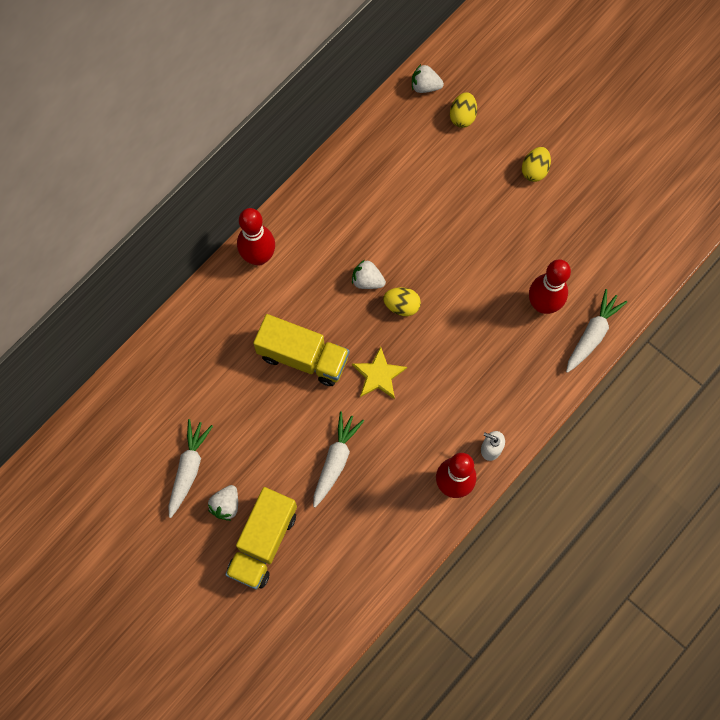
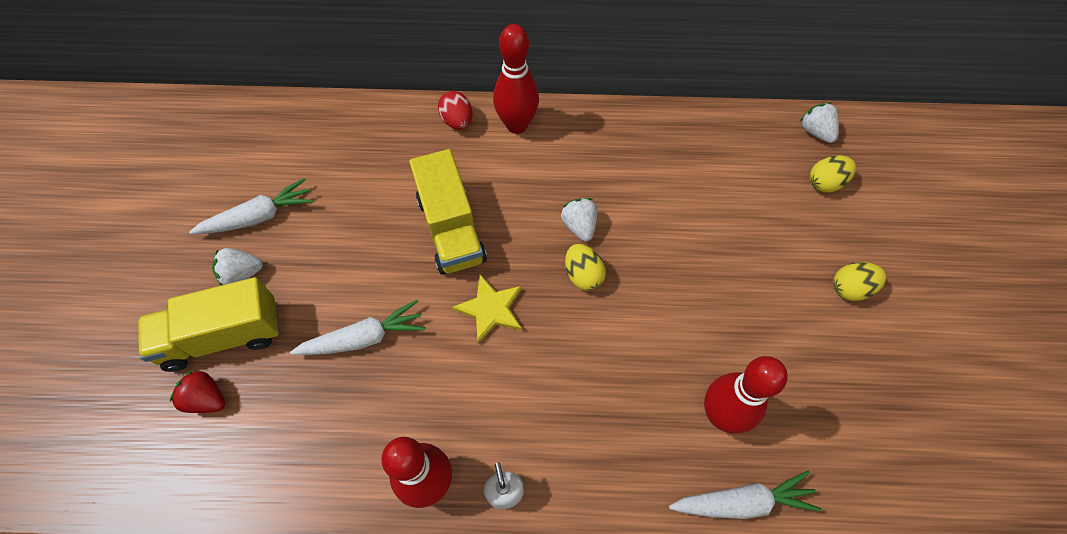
camera: 50 degrees right, 10 degrees down
(221, 291) = (457, 121): none -> red egg
(299, 575) = (207, 399): none -> red strawberry

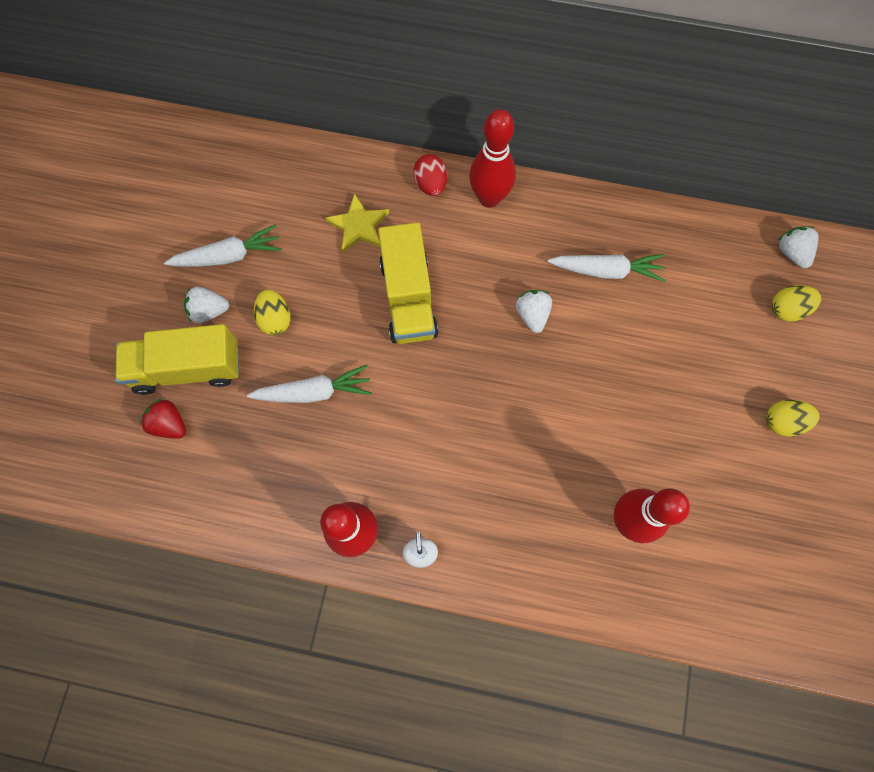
camera: 10 degrees right, 10 degrees up
(490, 309) = (434, 384): yellow star -> yellow star (358, 225)
(583, 275) = (526, 365): yellow egg -> yellow egg (275, 319)
(742, 501) = (630, 599): white carrot -> white carrot (606, 271)

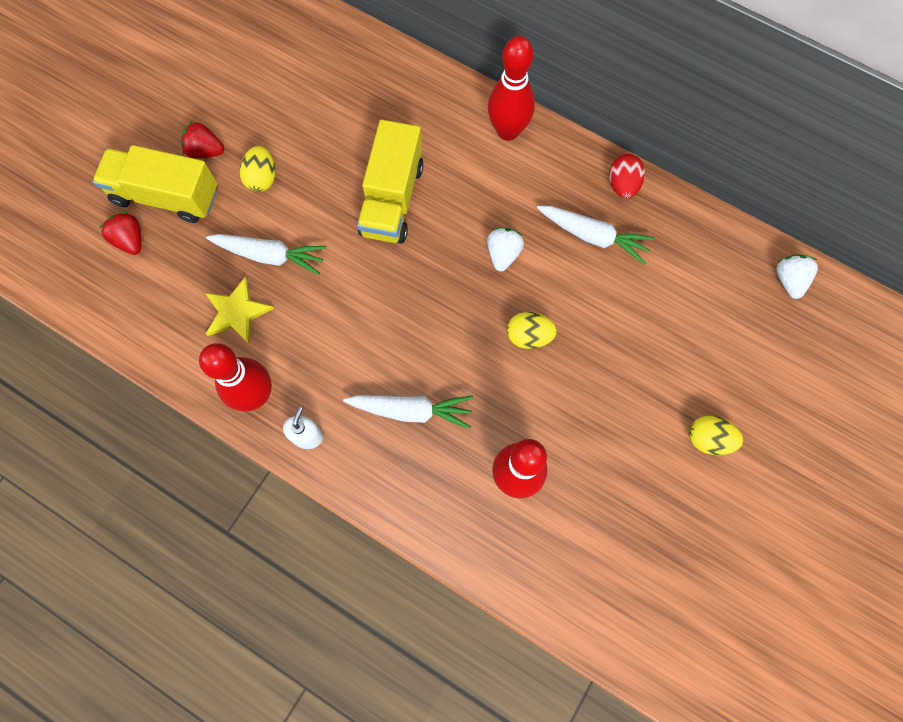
camera: 20 degrees right, 0 degrees up
(209, 311) = (205, 151): white strawberry -> red strawberry
(228, 256) = (243, 107): white carrot -> white carrot (411, 410)
(358, 225) = (373, 117): yellow star -> yellow star (237, 312)
(431, 184) = (457, 101): red egg -> red egg (622, 185)
(787, 309) = (760, 333): yellow egg -> yellow egg (529, 336)

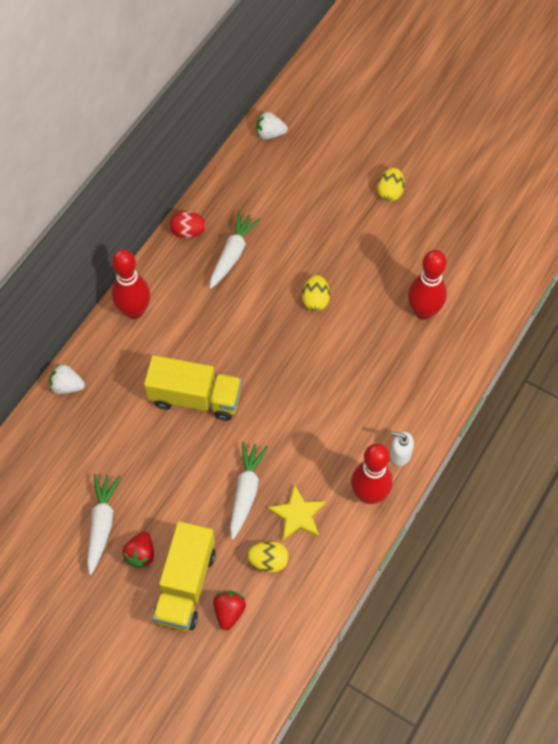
camera: 90 degrees left, 10 degrees down
(130, 240) = (229, 611): red strawberry -> red strawberry turned 135 degrees clockwise
(262, 178) = (171, 503): yellow egg -> yellow egg (268, 561)
(411, 410) = (377, 381): white carrot -> white carrot (102, 524)
(503, 254) = (246, 316): white strawberry -> white strawberry (67, 386)

